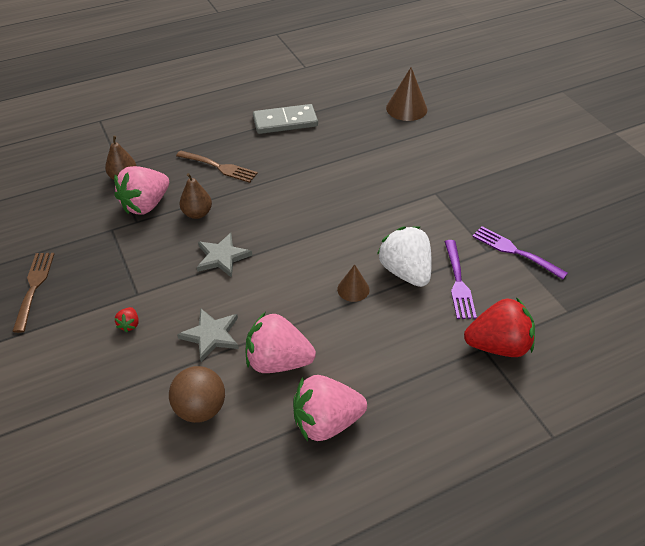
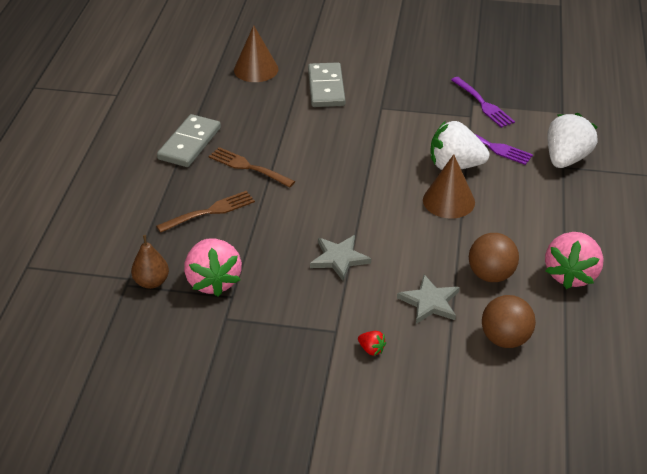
camera: 55 degrees left, 5 degrees down
(34, 287) = (257, 402): brown fork -> brown fork (248, 167)
(197, 213) = (263, 251): brown pear -> none
(278, 361) = (491, 275): pink strawberry -> brown ball
(353, 289) = (448, 201): brown cone -> brown cone, size x1.67
(426, 152) = (326, 88): none -> grey domino
(498, 345) = (566, 159): red strawberry -> white strawberry
(514, 251) = (483, 104): purple fork -> purple fork turned 105 degrees counterclockwise

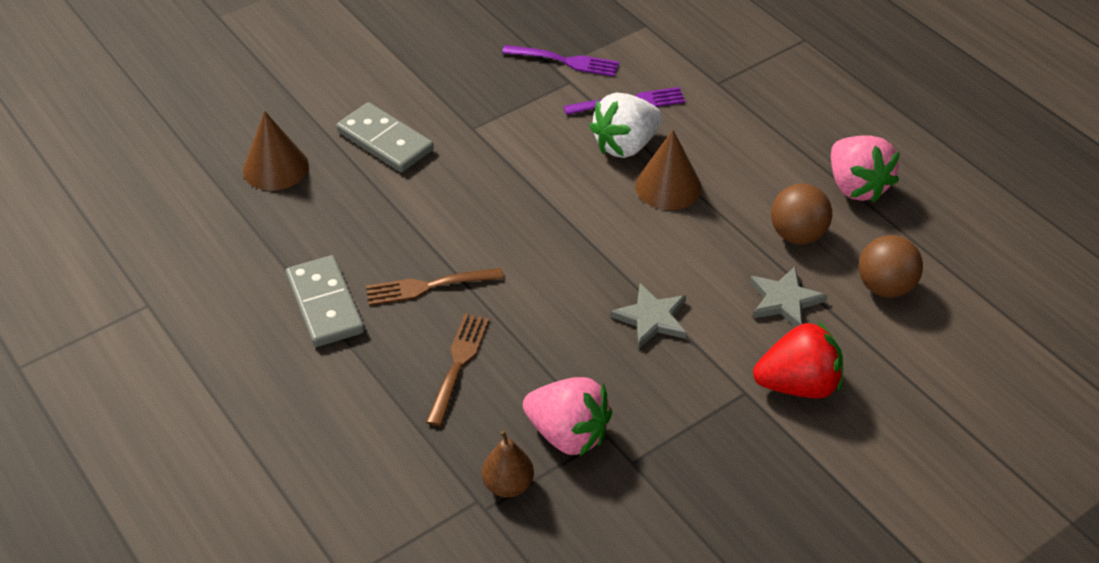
camera: 45 degrees left, 5 degrees up
(371, 349) = (798, 385): red strawberry -> red strawberry, size x2.41
(566, 159) = (710, 73): white strawberry -> none

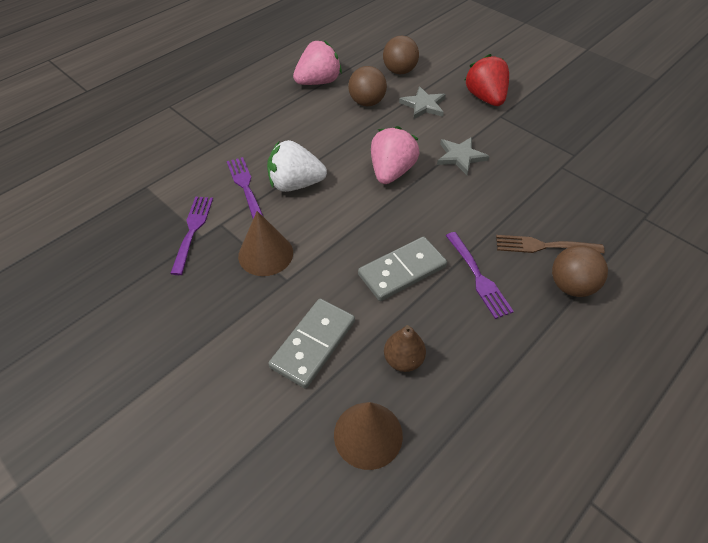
camera: 100 degrees left, 5 degrees up
(325, 304) = (525, 344): grey domino -> grey domino (402, 271)
(387, 372) = (571, 286): none -> brown ball
(428, 287) = (478, 277): brown fork -> purple fork
(508, 485) = (624, 205): brown pear -> brown pear (403, 360)
(568, 434) = (571, 184): pink strawberry -> pink strawberry (391, 172)
(625, 145) = (295, 184): white strawberry -> white strawberry turned 135 degrees clockwise
(668, 186) = (335, 159): brown cone -> brown cone (265, 254)

